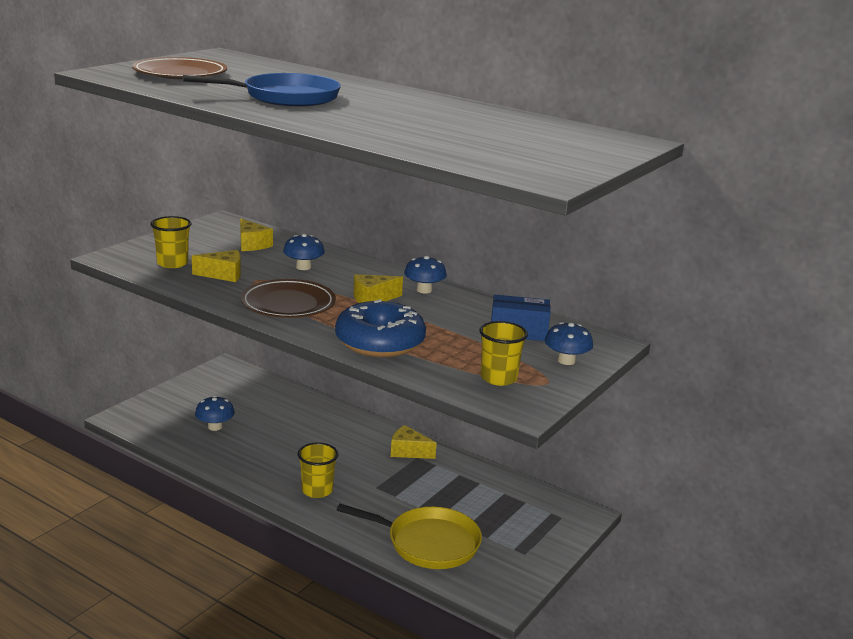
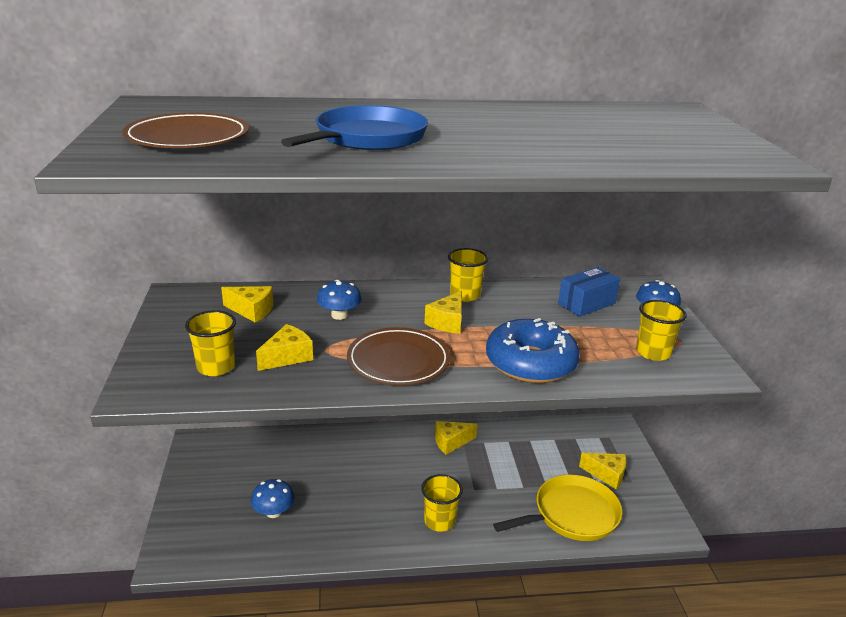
camera: 40 degrees left, 5 degrees up
(424, 290) = (465, 295): blue mushroom -> yellow cup
(509, 538) = (607, 474): none -> yellow cheese

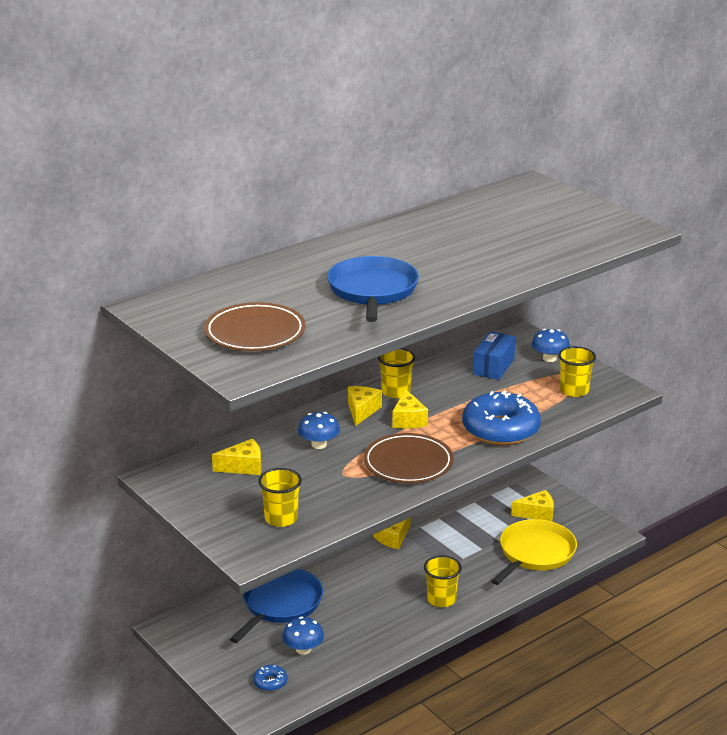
camera: 30 degrees left, 0 degrees up
(214, 531) = (270, 682): none -> blue donut
(287, 357) = (323, 491): yellow cheese -> yellow cheese (362, 411)
(299, 460) = (280, 604): none -> blue pan

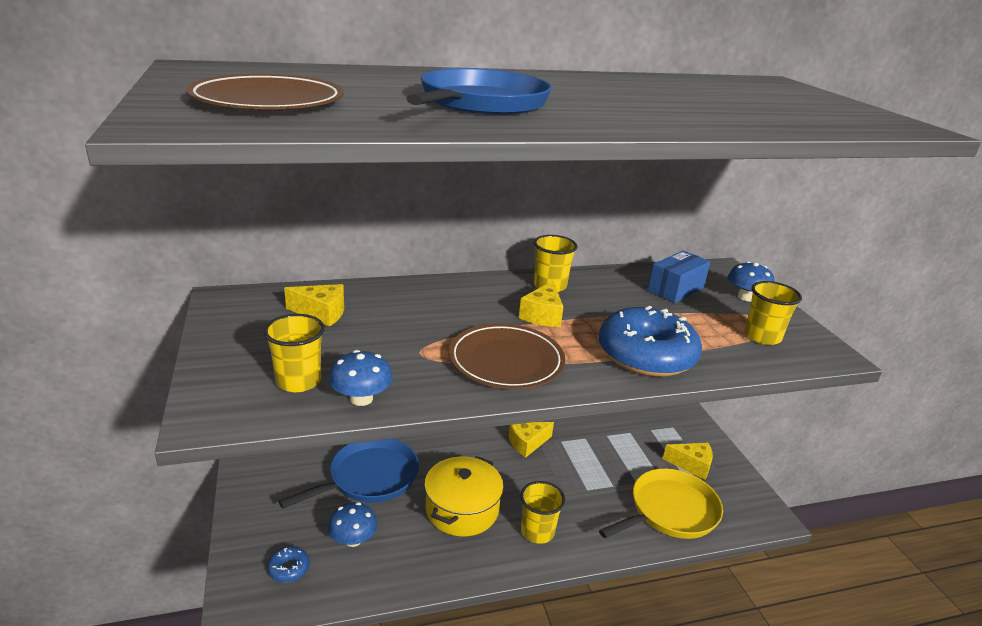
camera: 20 degrees right, 0 degrees up
(319, 444) = (423, 313): blue mushroom -> blue mushroom (361, 398)
(362, 411) = (498, 294): yellow cheese -> none
(373, 603) = (462, 509): none -> yellow pot

